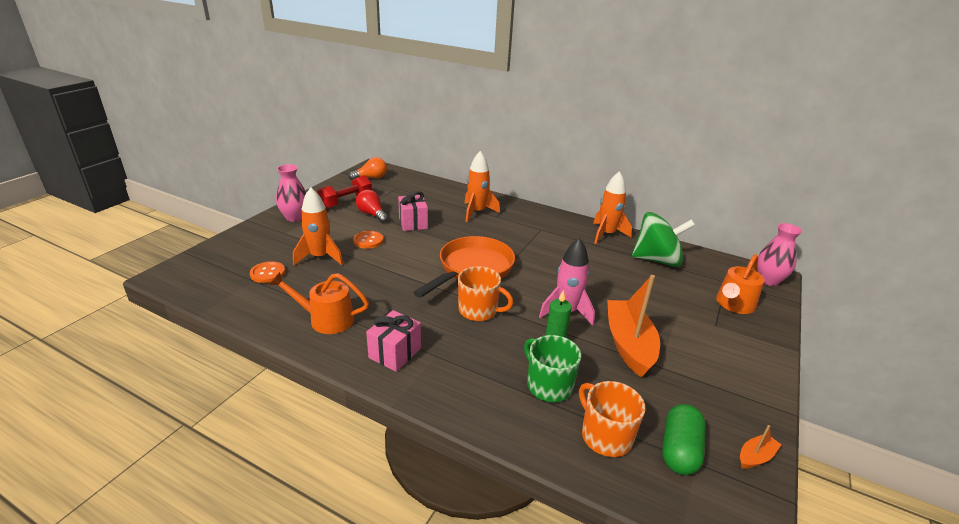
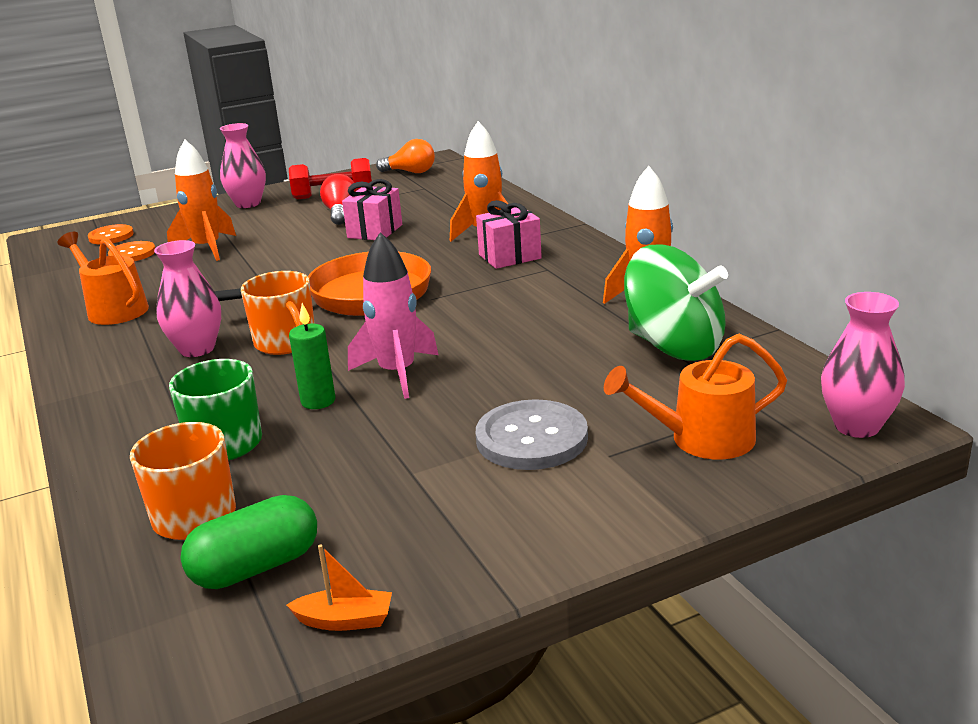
camera: 40 degrees right, 5 degrees down
(368, 240) = (287, 241): orange button -> orange button (111, 236)
(395, 353) = (123, 358): pink gift -> pink gift (510, 257)
(432, 331) = (197, 349): none -> pink vase
(629, 344) = (414, 435): orange boat -> none
(677, 328) = (531, 438): none -> grey button

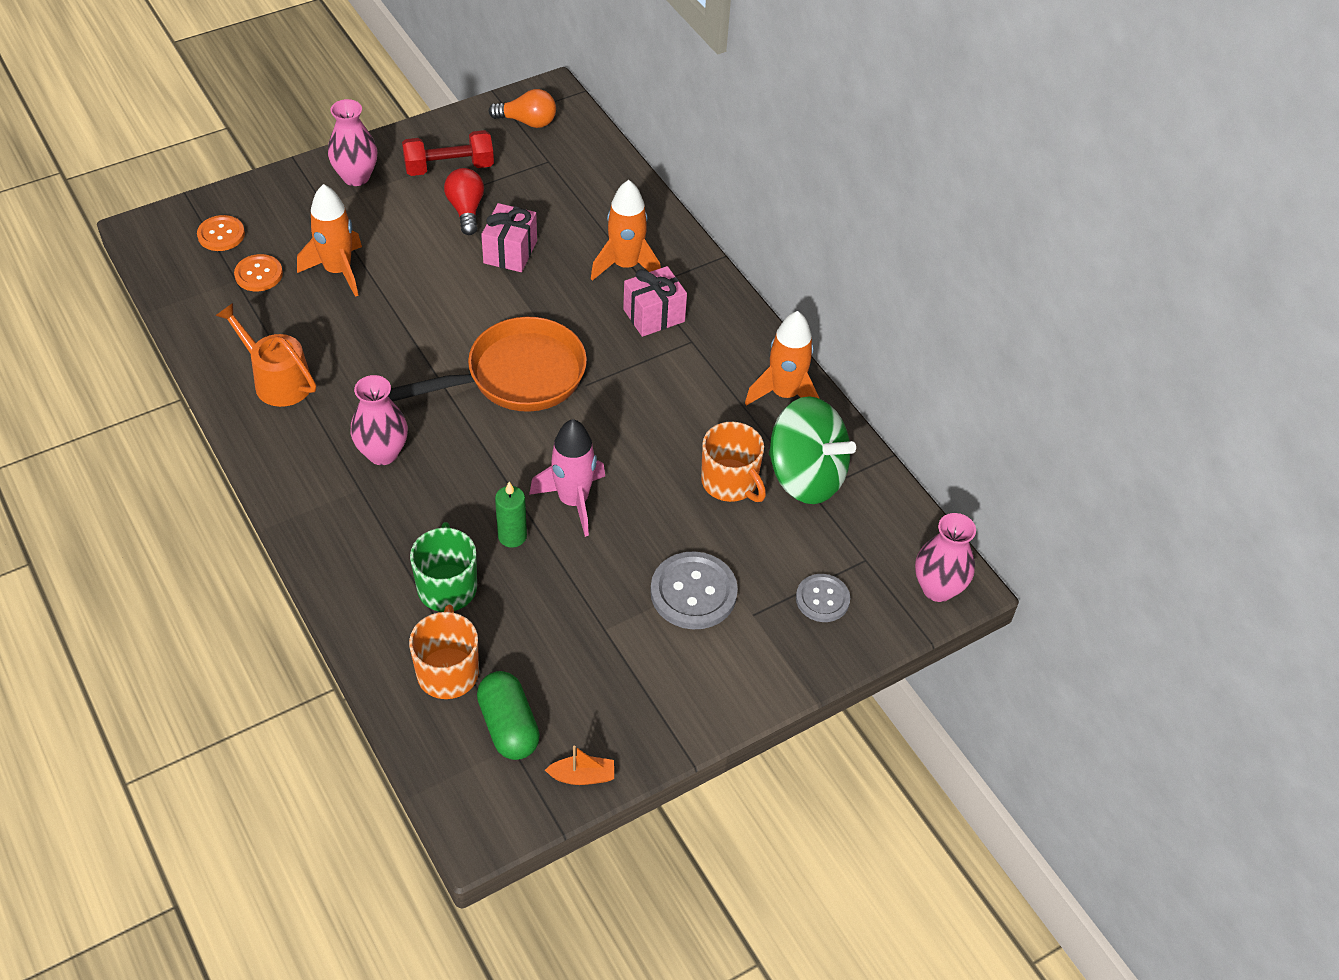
camera: 10 degrees left, 25 degrees up
(256, 567) = (508, 726): green capsule -> green capsule turned 75 degrees counterclockwise
(286, 342) = (463, 448): orange mug -> orange mug (730, 482)
(701, 439) = (822, 599): orange watering can -> grey button

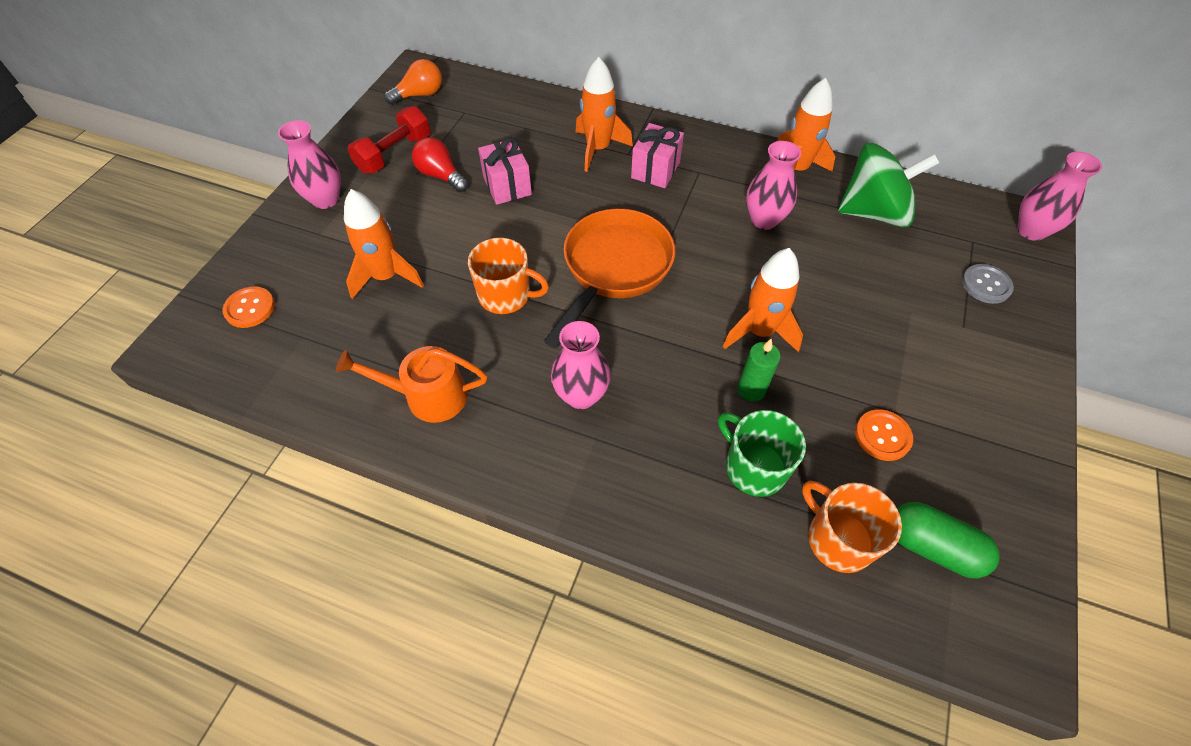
camera: 35 degrees left, 5 degrees up
(258, 274) = (319, 320): orange button -> orange button (882, 436)
(573, 501) = (759, 331): pink rocket -> orange rocket
(582, 776) = (1026, 542): orange boat -> none
(693, 592) = (912, 339): grey button -> none
(695, 418) = (764, 220): none -> pink vase
(730, 482) = (837, 247): orange mug -> orange mug (506, 295)

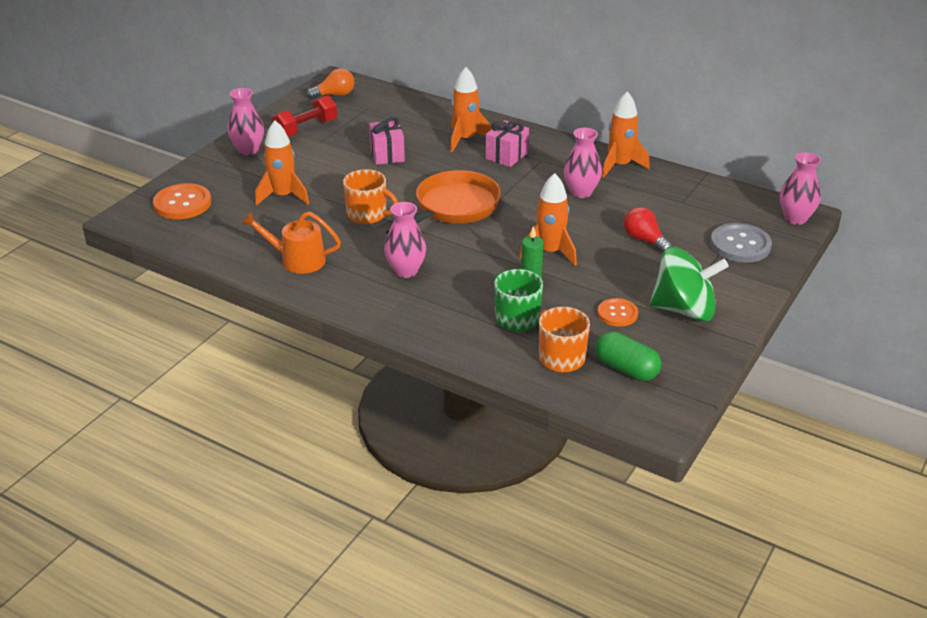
camera: 10 degrees right, 20 degrees down
(250, 308) = (182, 203): orange button -> orange button, size x1.60
(441, 176) = (338, 144): red light bulb -> red light bulb (644, 240)
(873, 212) = (671, 196): green spinning top -> green spinning top (684, 310)
(986, 285) = (740, 245): grey button -> grey button, size x1.60

